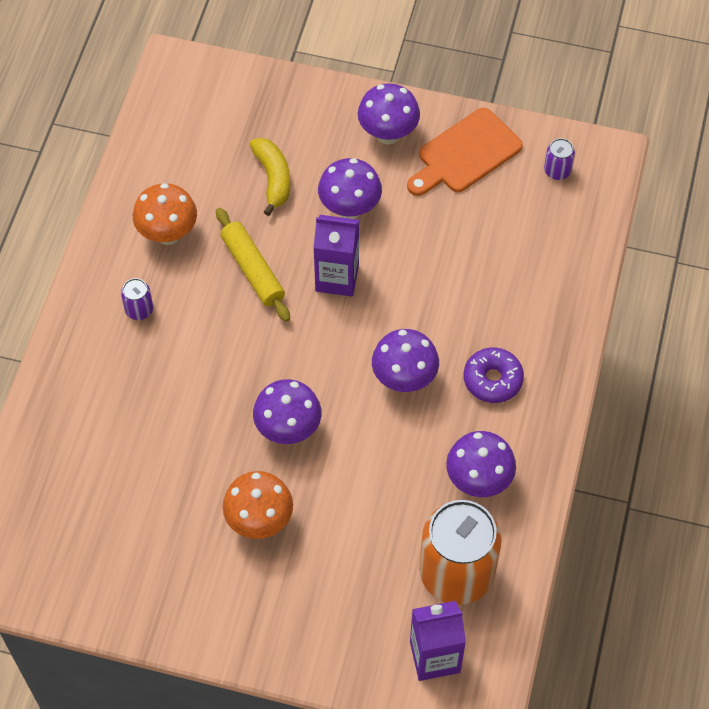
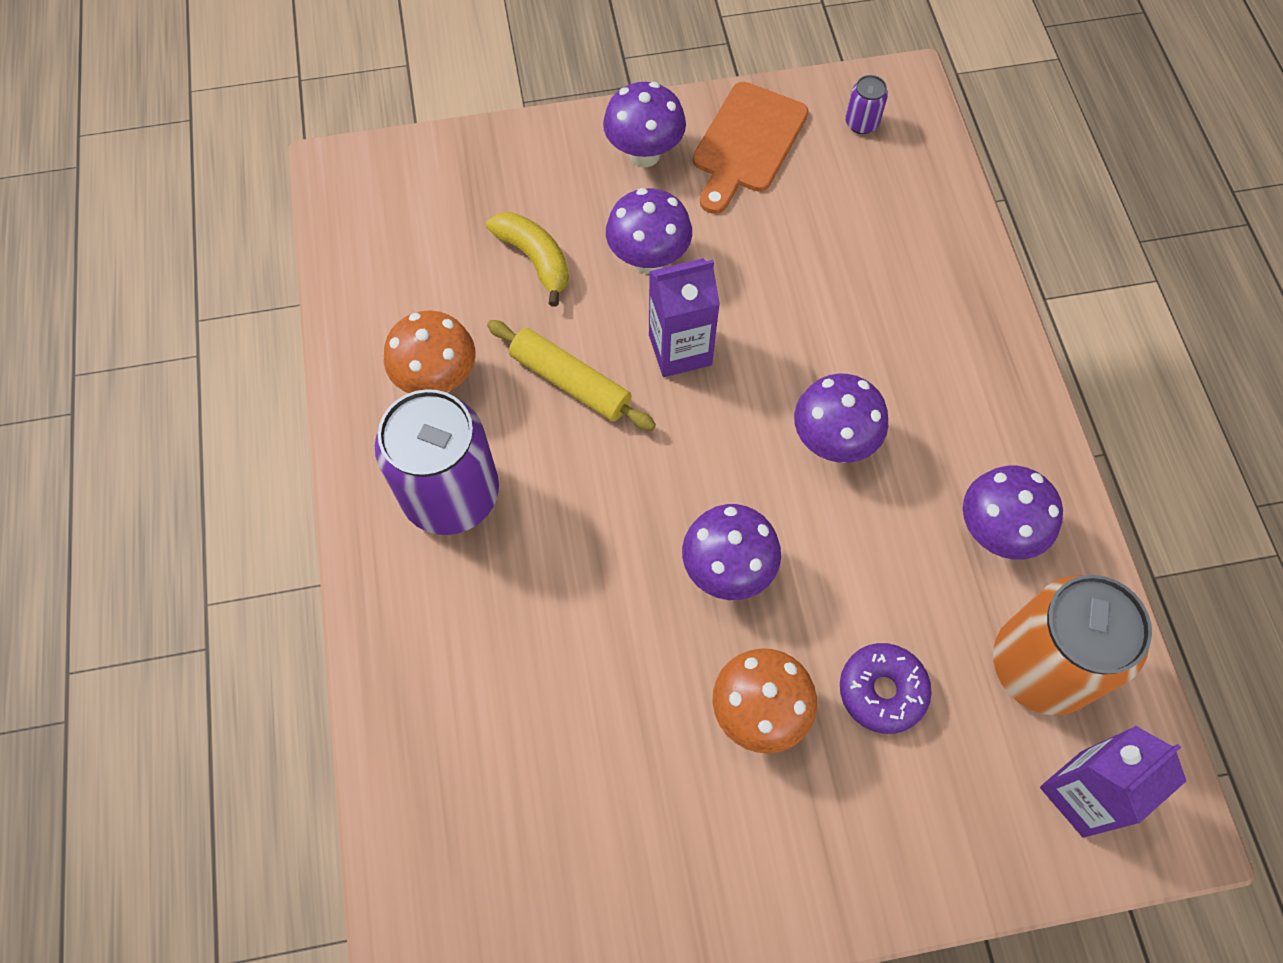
camera: 25 degrees left, 5 degrees up
(139, 310) = (451, 494): purple can -> purple can, size x2.44
(492, 380) = (936, 398): purple donut -> purple donut (882, 691)

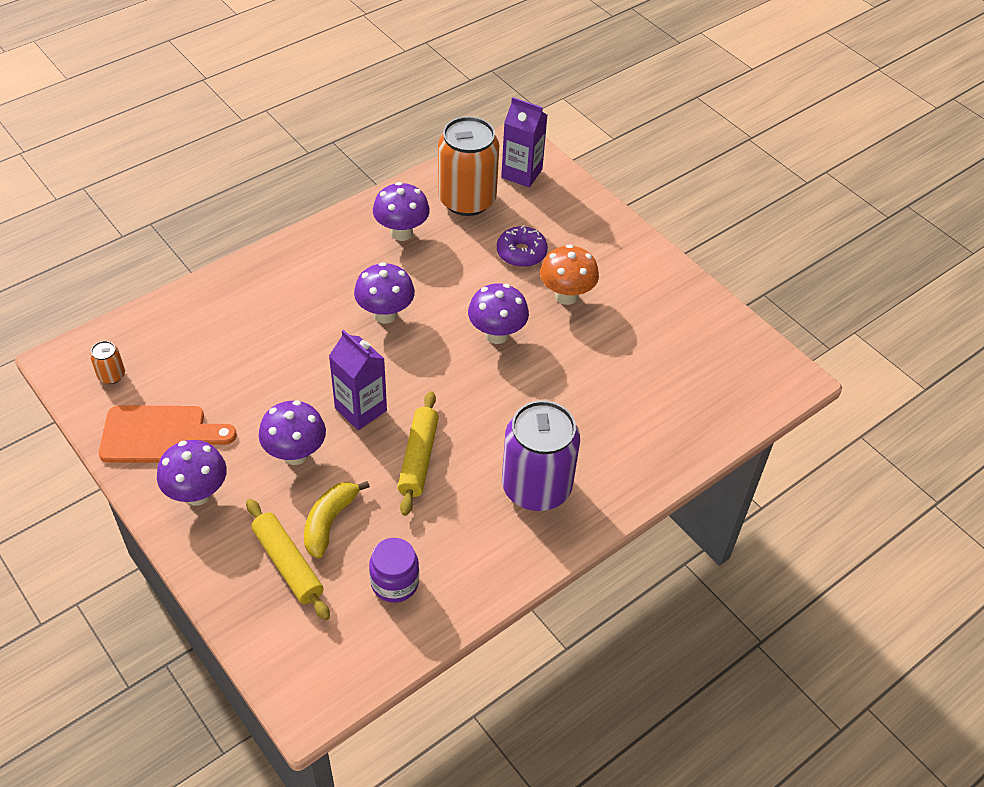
camera: 120 degrees left, 15 degrees down
(419, 291) = (395, 583): none -> purple jar
(438, 380) = (460, 534): orange mushroom -> none
(505, 204) = (288, 564): none -> yellow rolling pin
(861, 123) = (111, 375): purple can -> orange can

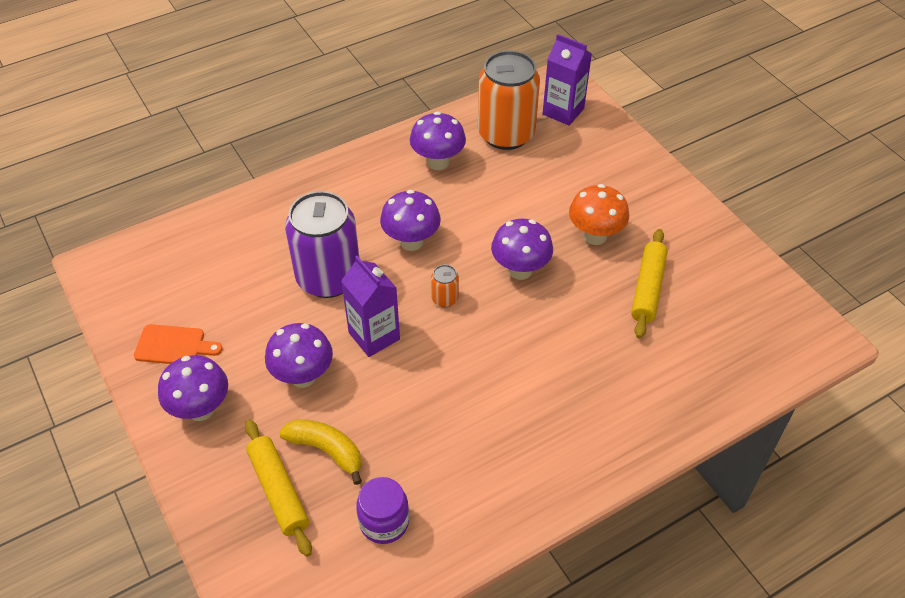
camera: 10 degrees right, 0 degrees up
(111, 375) = (138, 283): orange can -> orange can (445, 299)
(159, 435) = (174, 345): orange cutting board -> orange cutting board, size x0.65
(329, 522) = (327, 450): yellow banana -> yellow banana turned 90 degrees clockwise
(418, 458) = (425, 391): yellow rolling pin -> yellow rolling pin (648, 288)
(521, 253) = (554, 189): purple donut -> none
(536, 487) = (543, 432): purple can -> purple can (328, 278)

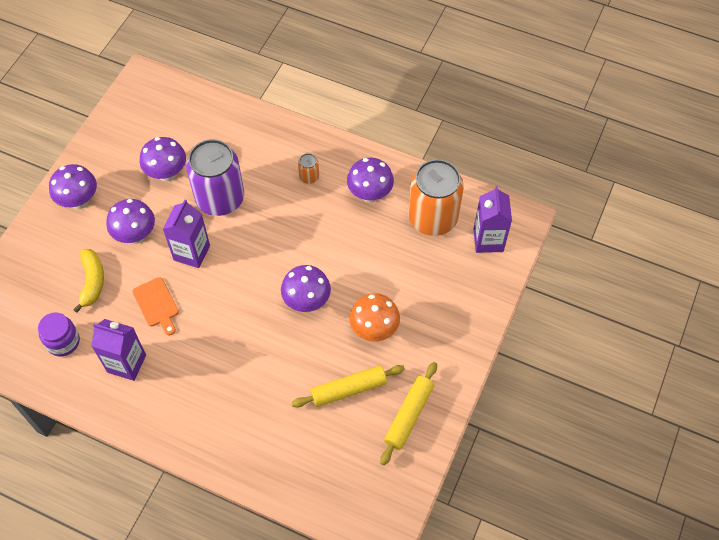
camera: 55 degrees right, 10 degrees up
(174, 345) = (113, 157): orange cutting board -> orange cutting board (157, 304)
(278, 491) = (50, 276): yellow rolling pin -> yellow rolling pin (408, 415)
(411, 242) = (284, 224): purple mushroom -> purple mushroom (167, 174)
(445, 299) = (249, 273): orange can -> orange can (309, 177)
(467, 469) = (126, 363): none -> purple carton

